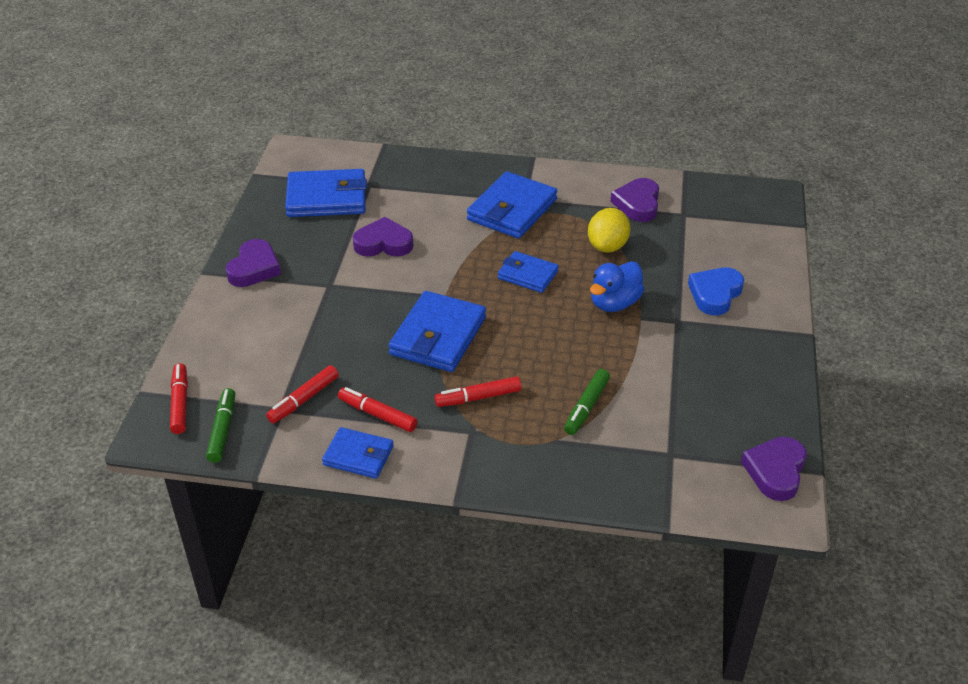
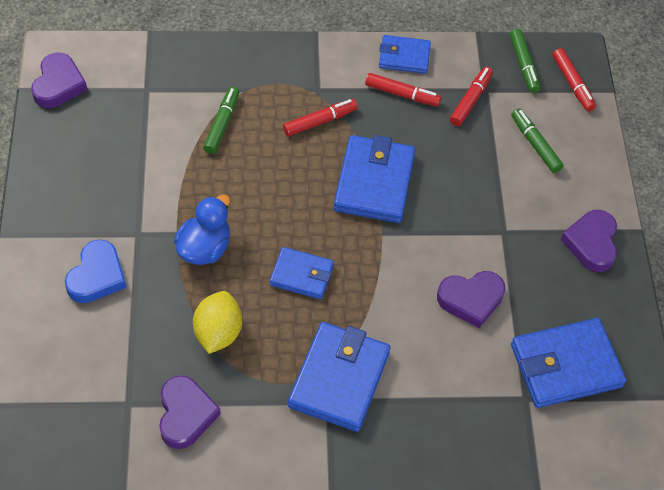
camera: 165 degrees right, 15 degrees up
(258, 350) = (535, 144): none -> green marker

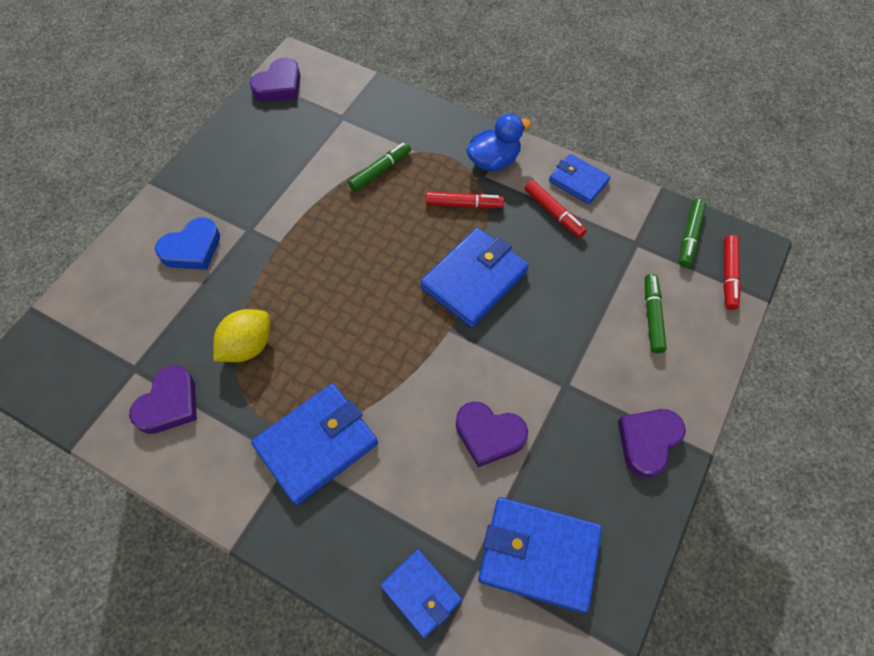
camera: 35 degrees right, 5 degrees up
(204, 248) = (291, 267): blue duck -> blue duck (493, 161)
(301, 275) = (352, 331): blue wallet -> blue wallet (421, 593)
(470, 100) = (615, 246): red marker -> none

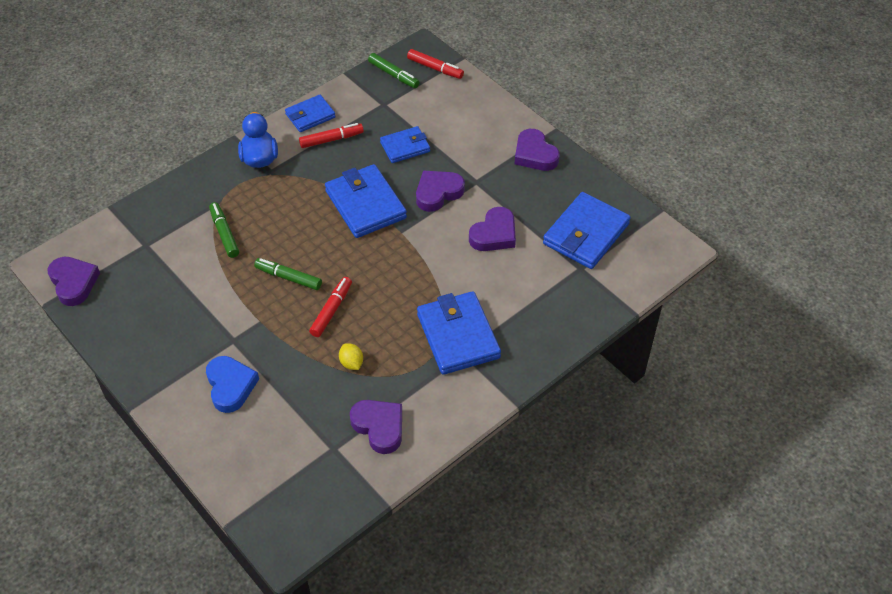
camera: 70 degrees left, 10 degrees down
(248, 346) = (351, 363): yellow lemon -> yellow lemon, size x0.57
(421, 593) = (588, 302): blue wallet -> blue wallet (405, 147)
(464, 205) = (292, 190): red marker -> red marker (331, 310)
(526, 348) = (438, 193): none -> purple heart
(652, 316) = (446, 118): green marker -> green marker (288, 277)

